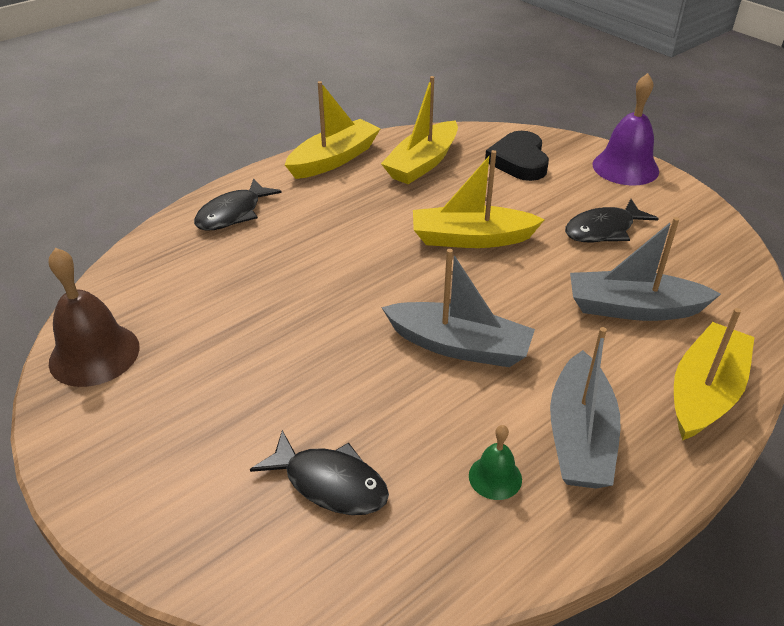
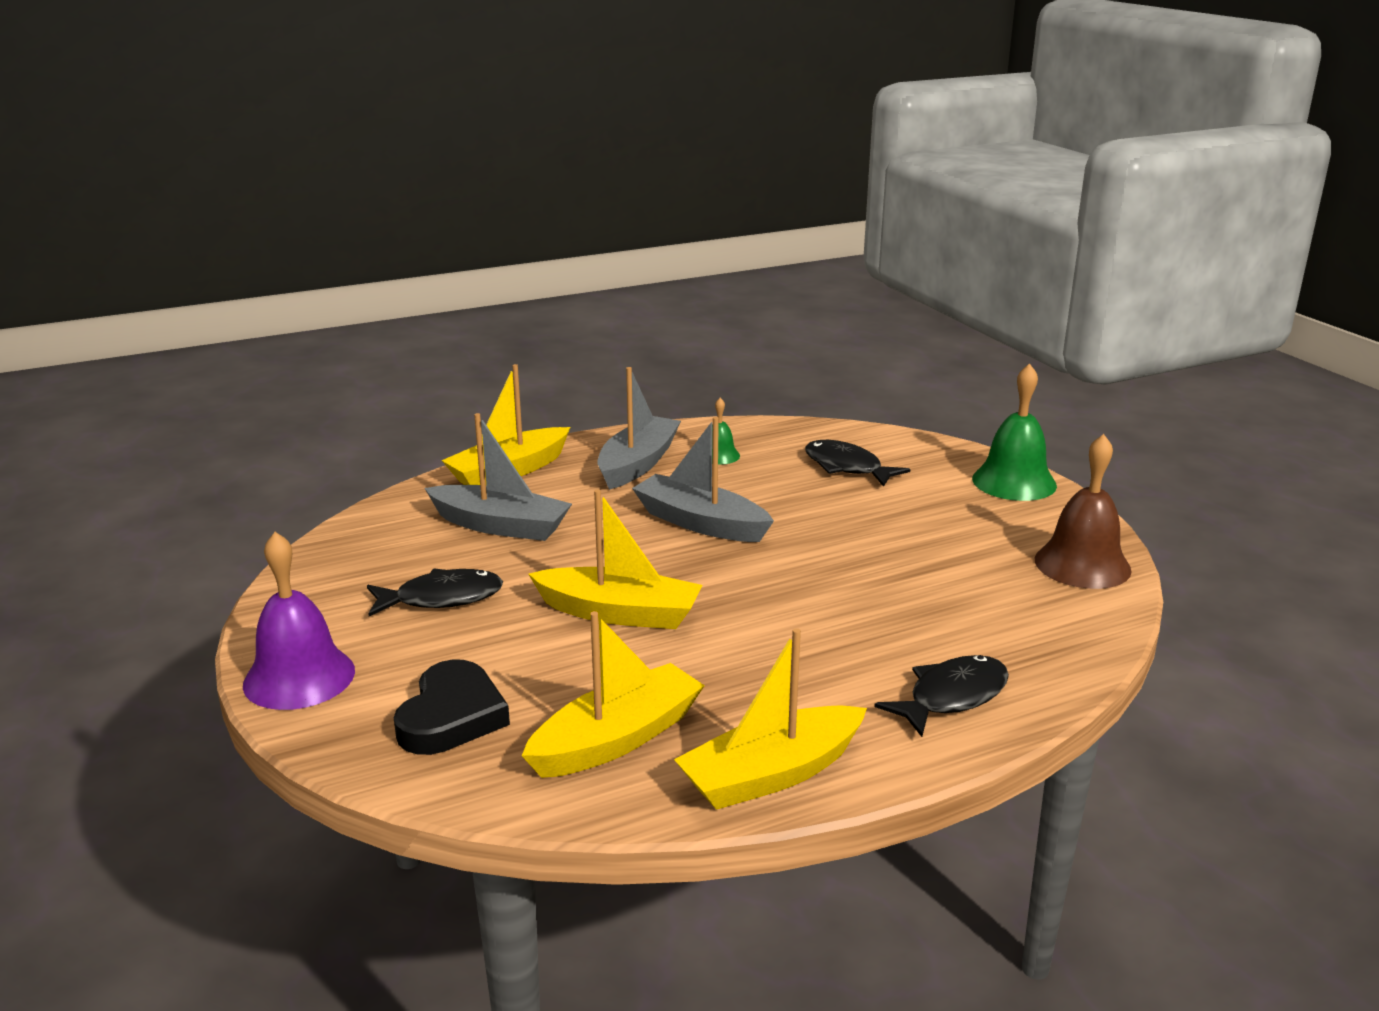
camera: 165 degrees left, 15 degrees down
(119, 493) = (1014, 482): none -> green bell

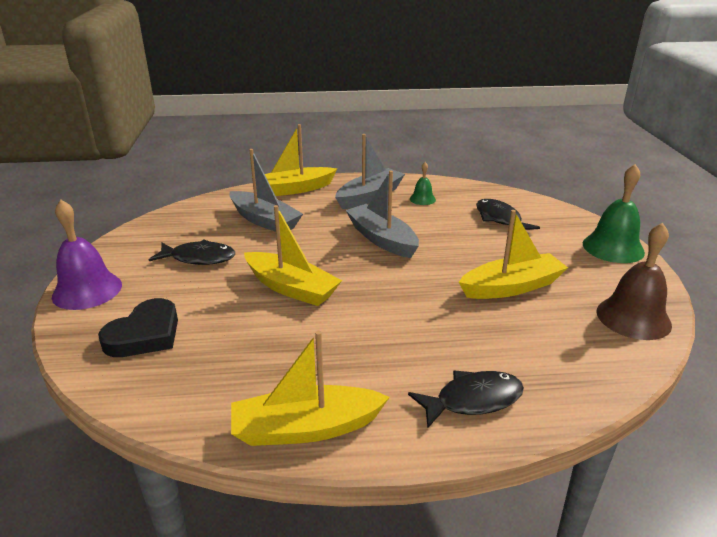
camera: 20 degrees right, 5 degrees up
(617, 739) = (226, 374): yellow boat -> yellow boat (511, 287)

